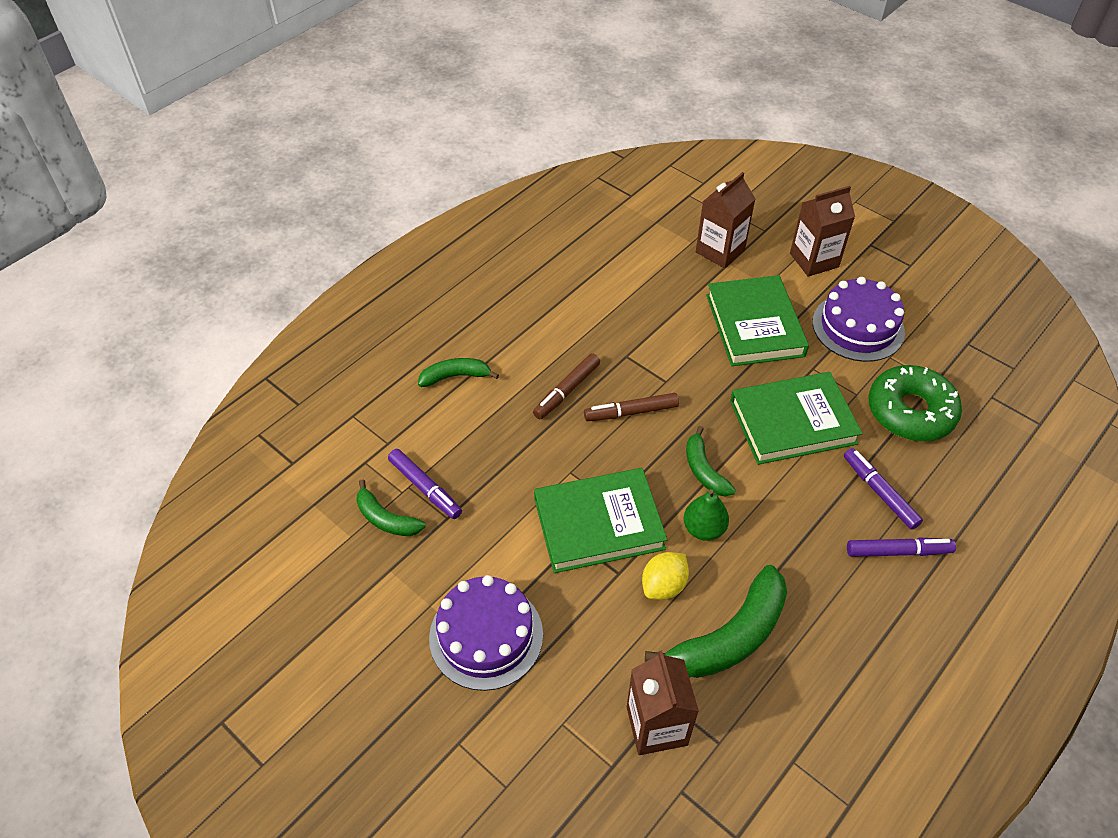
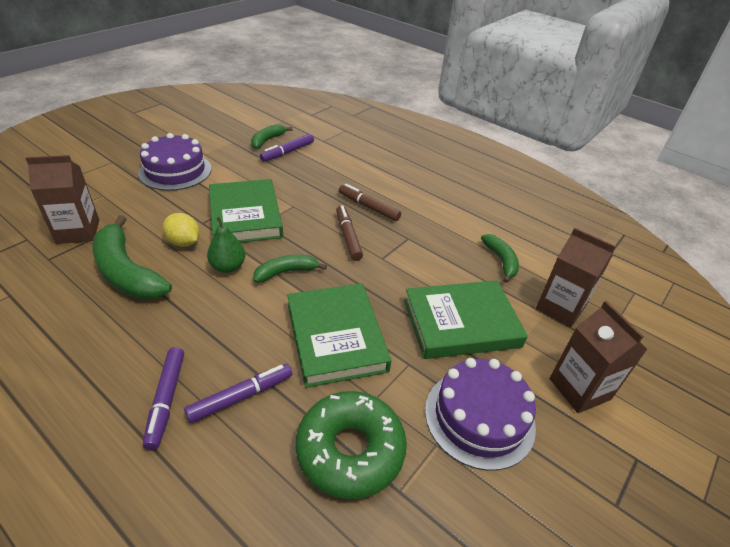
camera: 85 degrees right, 10 degrees down
(455, 376) = (379, 163): green banana -> green banana (501, 261)

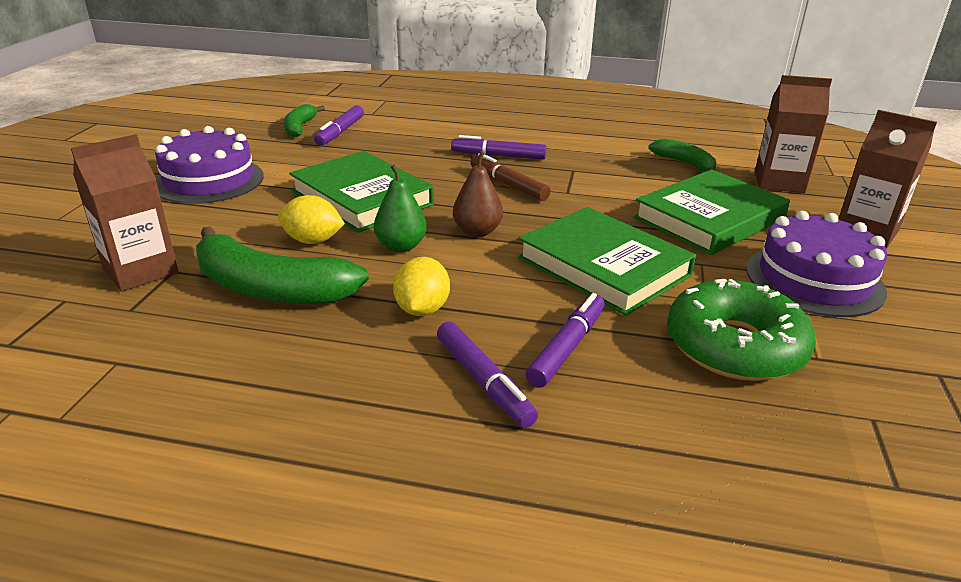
camera: 25 degrees left, 10 degrees down
(189, 325) = (422, 309): none -> yellow lemon
(286, 272) = (477, 231): green banana -> brown pear
(368, 207) = (498, 156): brown marker -> purple marker

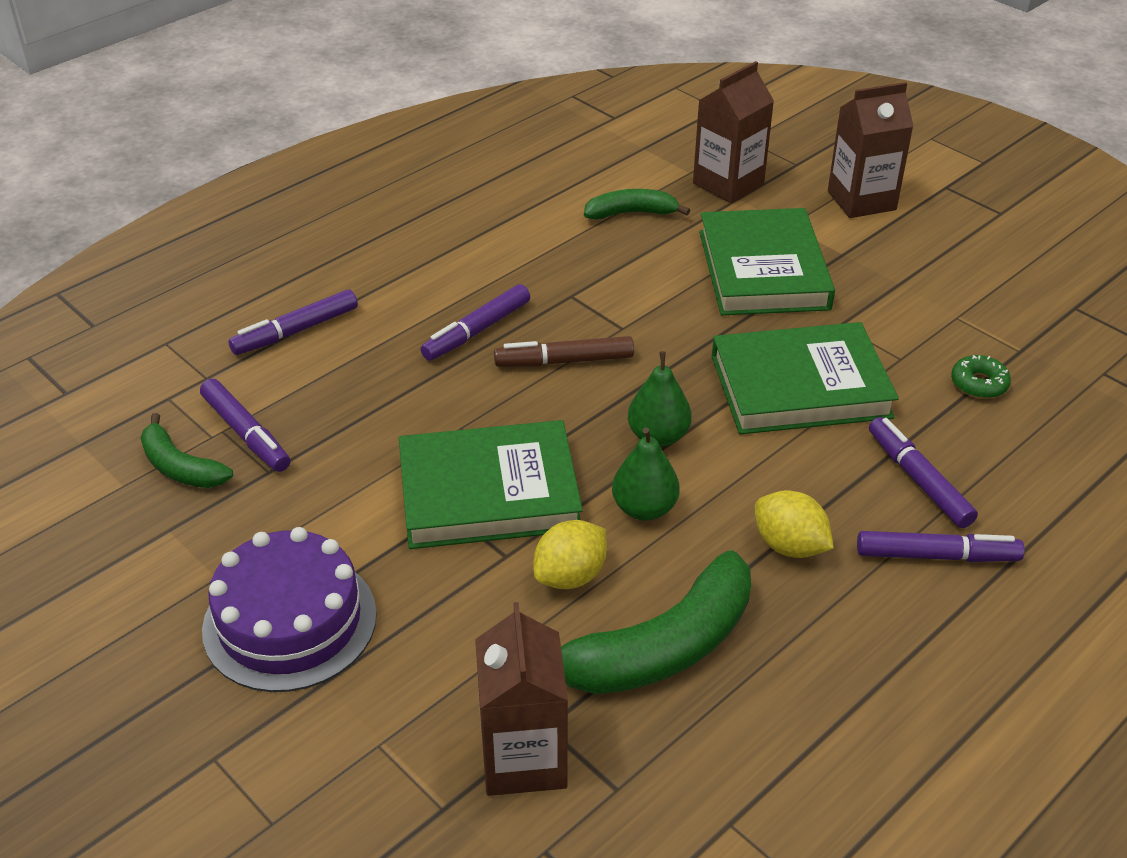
camera: 55 degrees left, 10 degrees up
(432, 119) = (296, 331): none -> purple marker
(477, 231) = (658, 436): brown pear -> green pear
(734, 346) = (979, 384): green donut -> green donut, size x0.43
(814, 279) = (914, 279): purple cake -> none

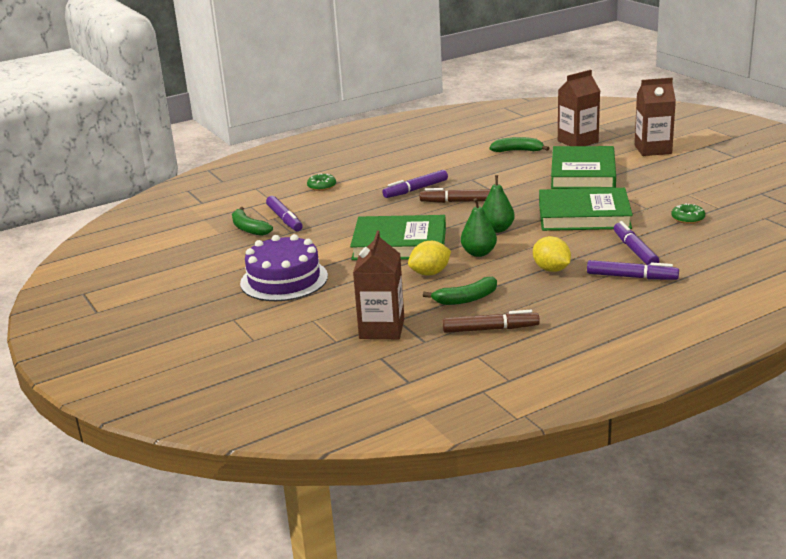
camera: 15 degrees right, 15 degrees down
(296, 331) = (322, 186): purple marker -> green donut
(659, 649) = (466, 299): green banana -> green banana, size x0.56
(731, 737) = (490, 329): none -> brown marker

